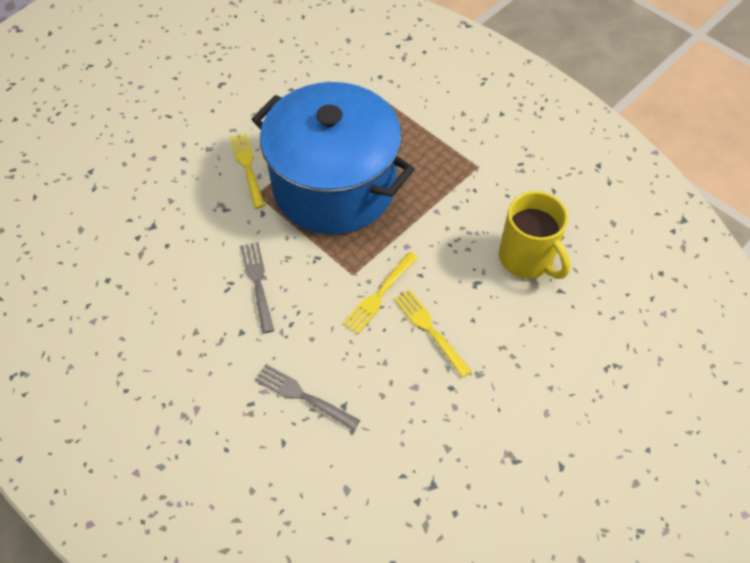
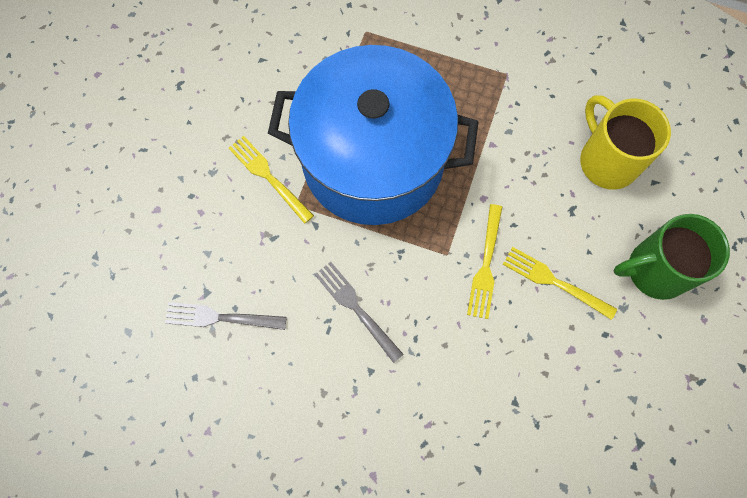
camera: 25 degrees left, 15 degrees up
(303, 396) = (471, 411): grey fork -> grey fork (221, 317)
(523, 357) = (655, 270): none -> green mug
(527, 259) = (607, 160): yellow mug -> yellow mug turned 150 degrees counterclockwise

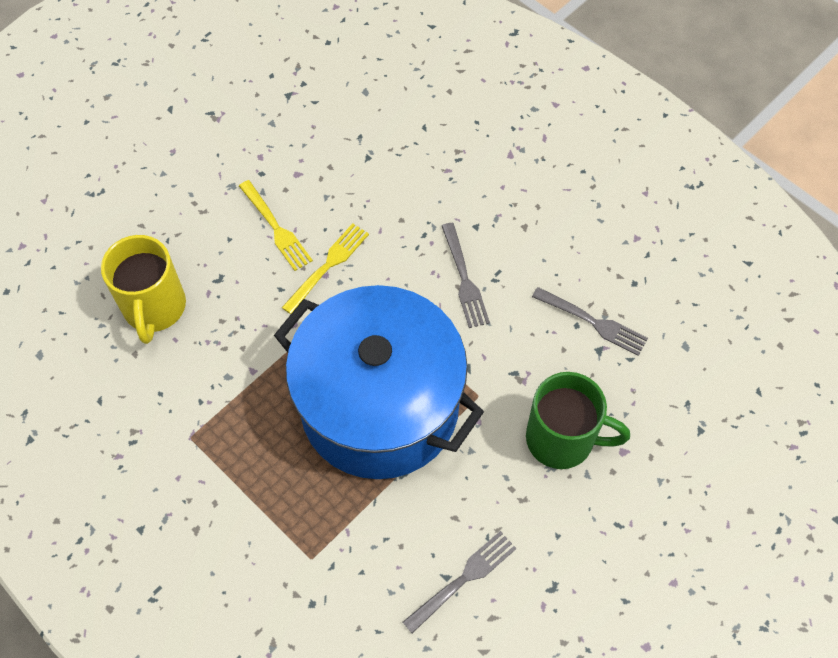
camera: 155 degrees left, 10 degrees down
(248, 63) = (463, 579): none -> grey fork
(269, 177) = (494, 435): yellow fork -> none
(655, 270) = (183, 201): green mug -> green mug (562, 439)

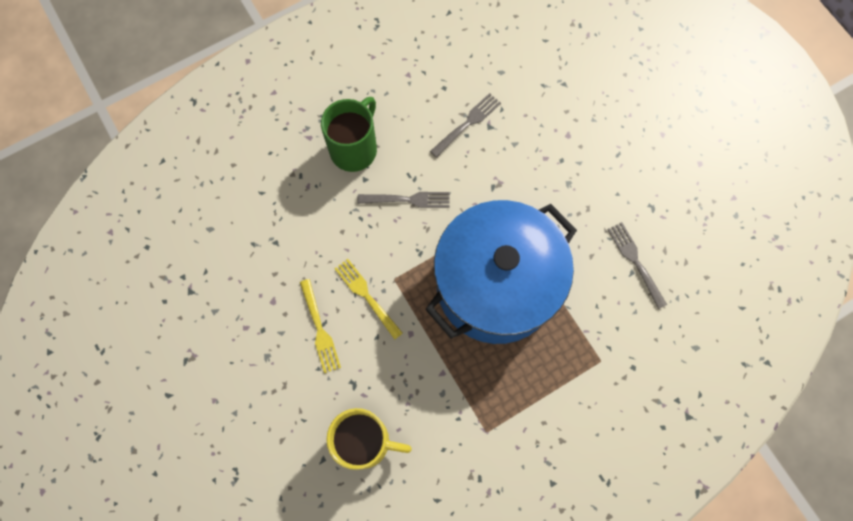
camera: 75 degrees left, 10 degrees up
(276, 228) = (319, 329): yellow fork -> yellow fork turned 90 degrees clockwise
(562, 439) = (550, 170): green mug -> green mug (354, 149)

